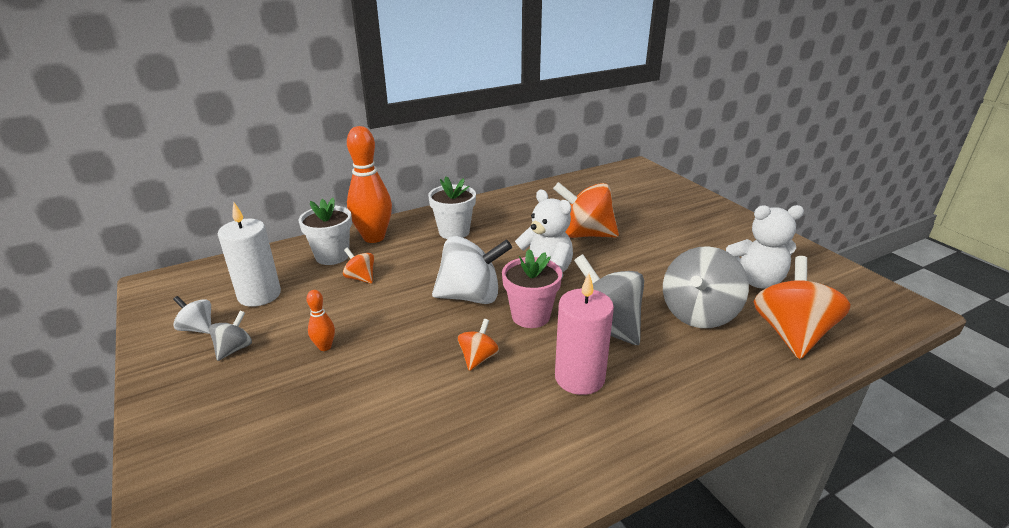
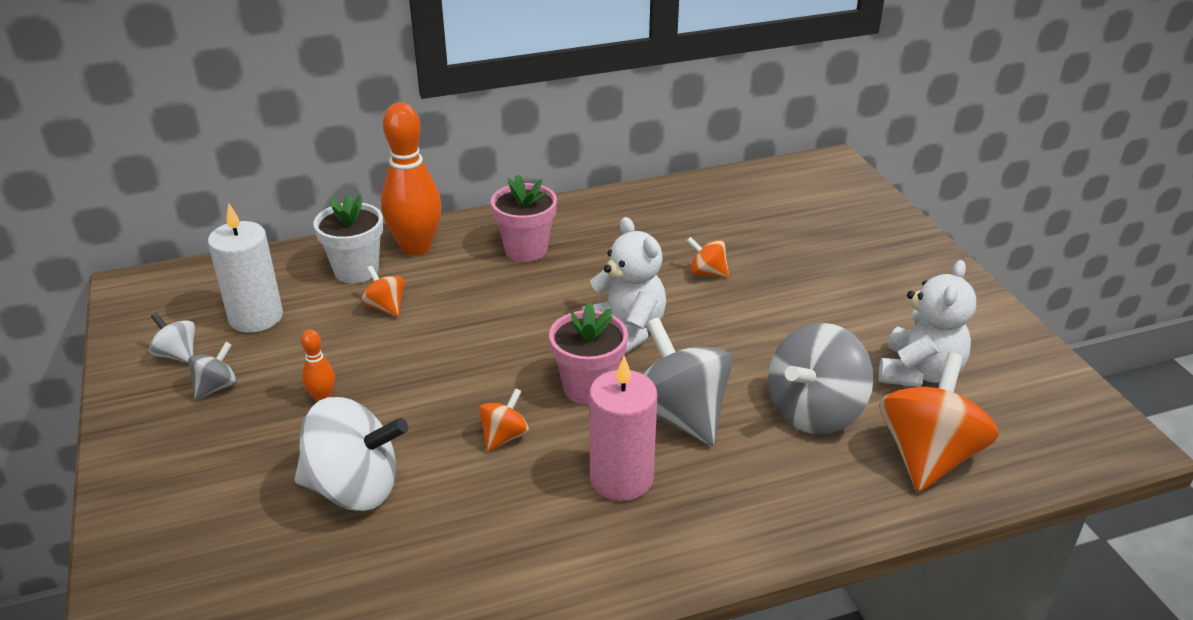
camera: 10 degrees right, 5 degrees up
(454, 232) = (526, 249): white flower pot -> pink flower pot
(471, 296) = (520, 350): white spinning top -> white spinning top (354, 488)
(585, 234) = (707, 273): orange spinning top -> orange spinning top, size x0.49
(755, 281) = (919, 372): white teddy bear -> white teddy bear turned 75 degrees counterclockwise

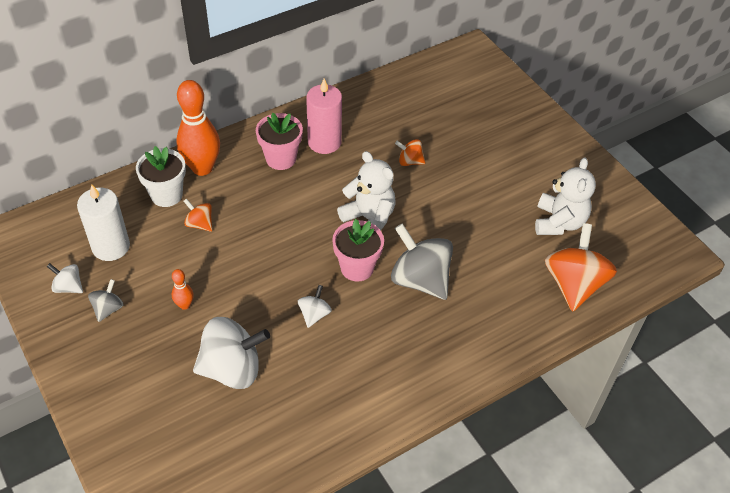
camera: 15 degrees left, 15 degrees up
(504, 436) = (314, 314): orange spinning top -> white spinning top
(621, 478) = (396, 332): pink candle -> pink candle (324, 142)
(814, 412) = (501, 263): grey spinning top -> none

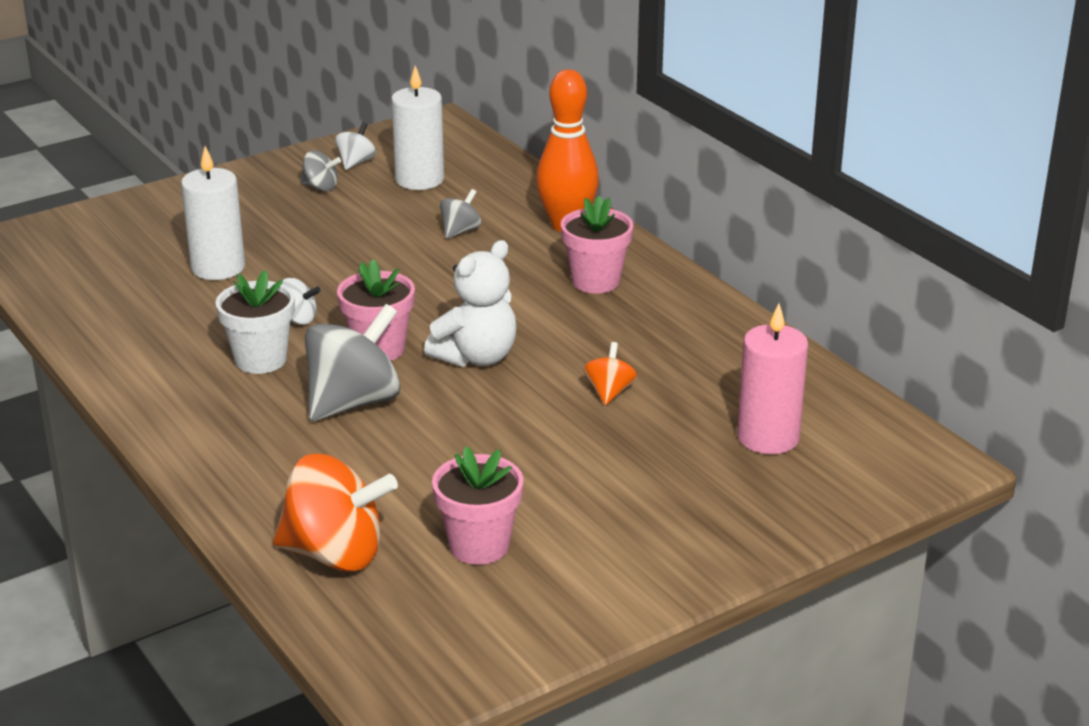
camera: 90 degrees right, 20 degrees down
(166, 195) = (512, 206): white flower pot -> white flower pot (261, 360)
(184, 305) = (322, 231): orange bowling pin -> none
(199, 224) = (460, 231): orange spinning top -> grey spinning top
(232, 369) = (218, 268): white spinning top -> white candle
(324, 142) = (639, 315): pink candle -> pink candle (768, 437)
(559, 222) = (479, 546): white teddy bear -> pink flower pot

